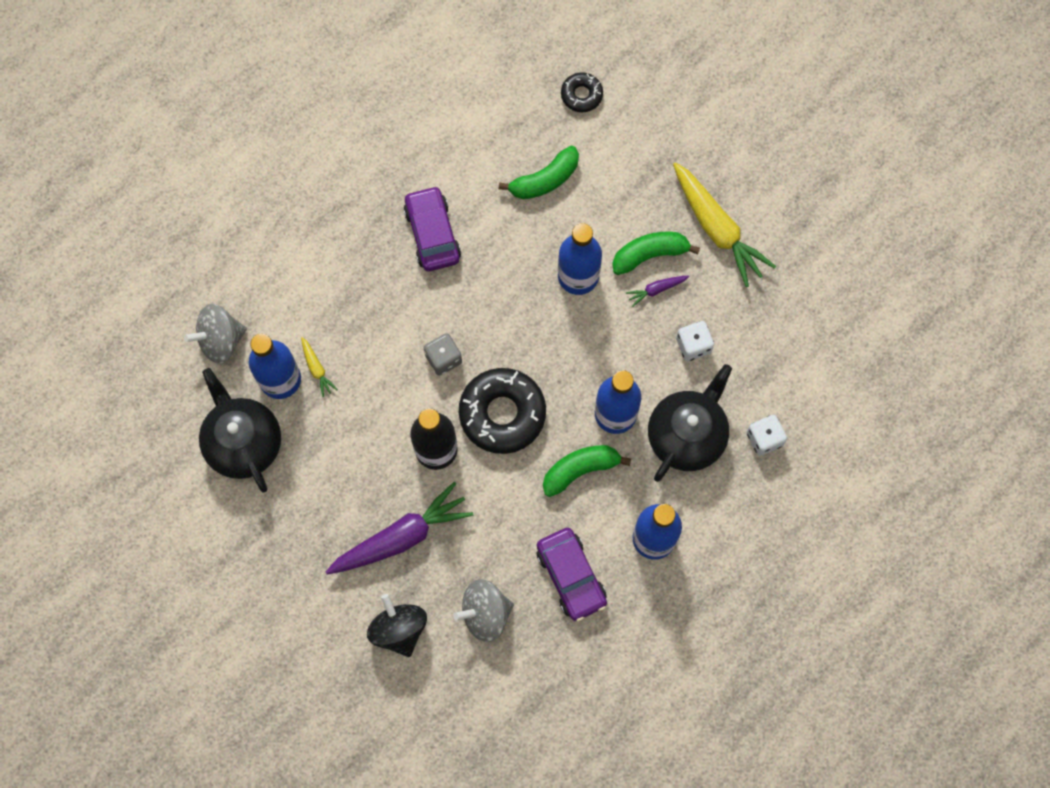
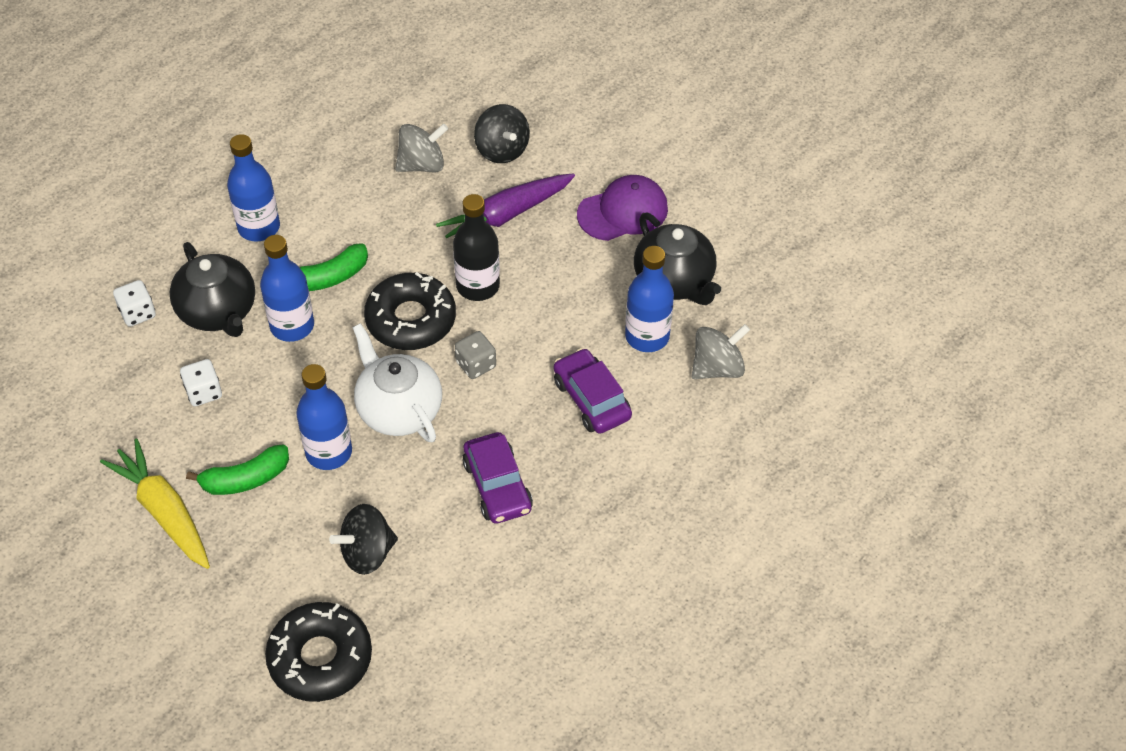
camera: 175 degrees right, 20 degrees down
(281, 534) = (623, 211): none -> purple cap
(317, 369) = (610, 348): yellow carrot -> none
(516, 315) = (398, 410): none -> white teapot
(544, 180) = (367, 553): green banana -> black spinning top
(571, 576) = (340, 195): purple car -> purple car (591, 399)
(581, 95) = (320, 658): black donut -> black donut, size x1.95
(656, 290) = (240, 444): purple carrot -> none
(687, 435) = (218, 312): black teapot -> black teapot turned 60 degrees counterclockwise

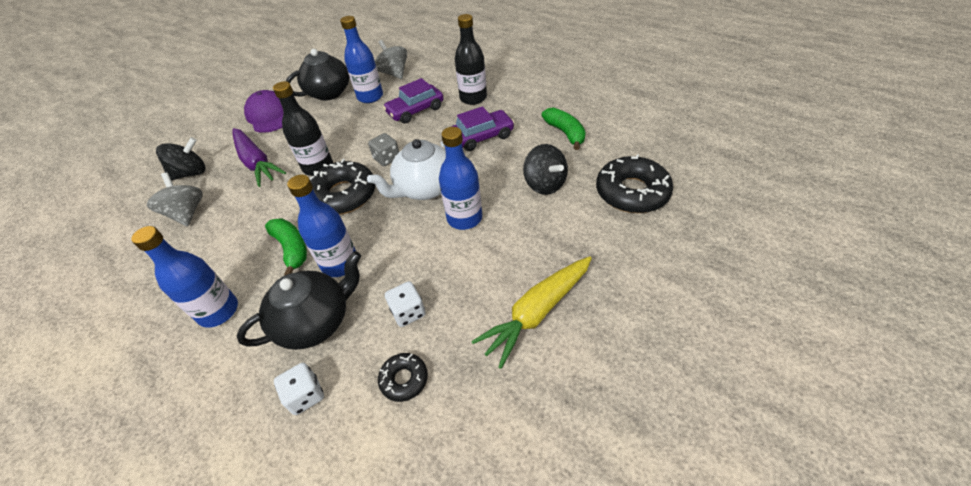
camera: 90 degrees left, 5 degrees down
(127, 389) = (404, 379): none -> black donut
(245, 479) = (495, 263): green banana -> green banana (565, 133)
(609, 482) = (473, 98): none -> black bottle

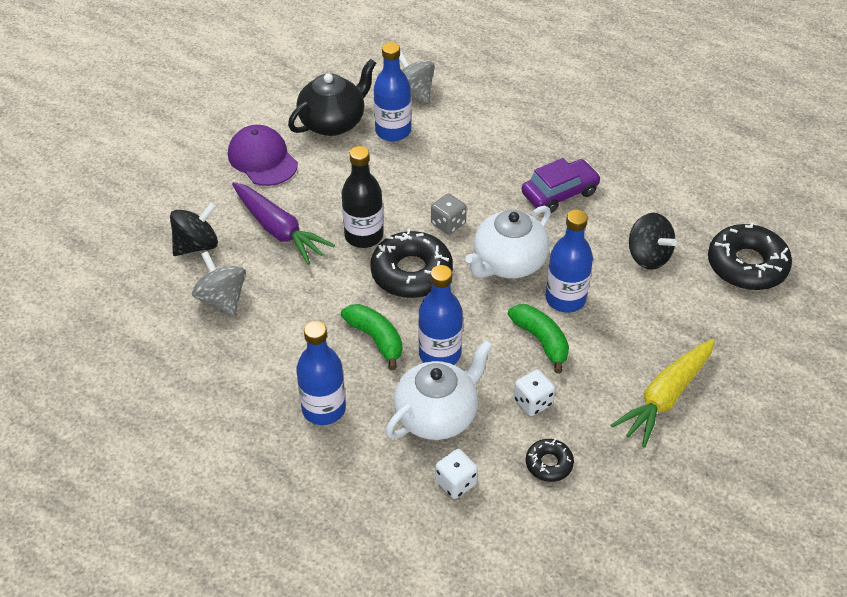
camera: 10 degrees left, 0 degrees up
(316, 322) = (437, 415): black teapot -> white teapot
(415, 110) = (462, 153): purple car -> none
(473, 98) = (534, 135): black bottle -> none
(565, 133) = (661, 188): green banana -> green banana (541, 341)

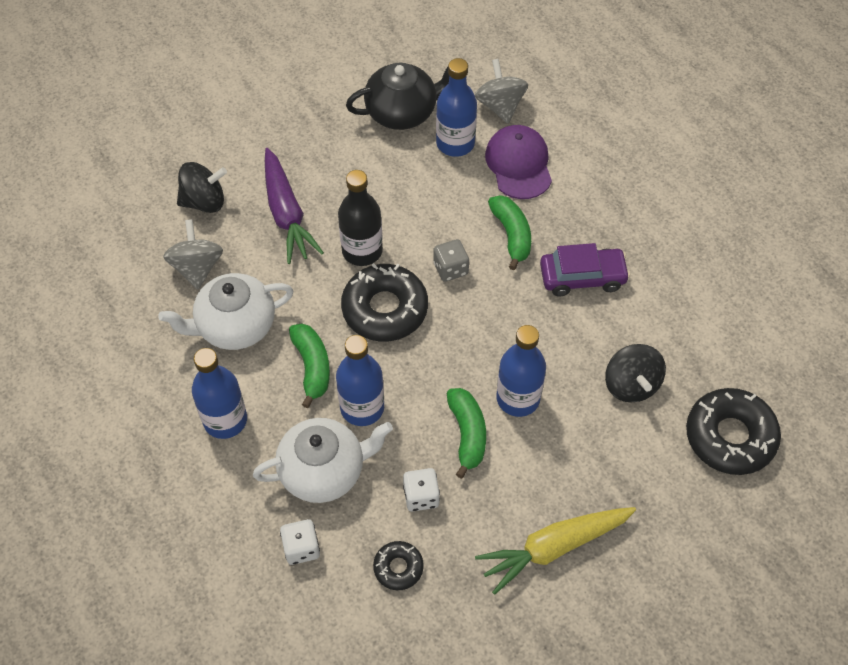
camera: 25 degrees right, 10 degrees up
(262, 159) = (313, 129): purple cap -> purple cap (519, 164)
(483, 182) = (511, 235): none -> green banana
(508, 263) = (484, 336): white teapot -> white teapot (235, 326)

